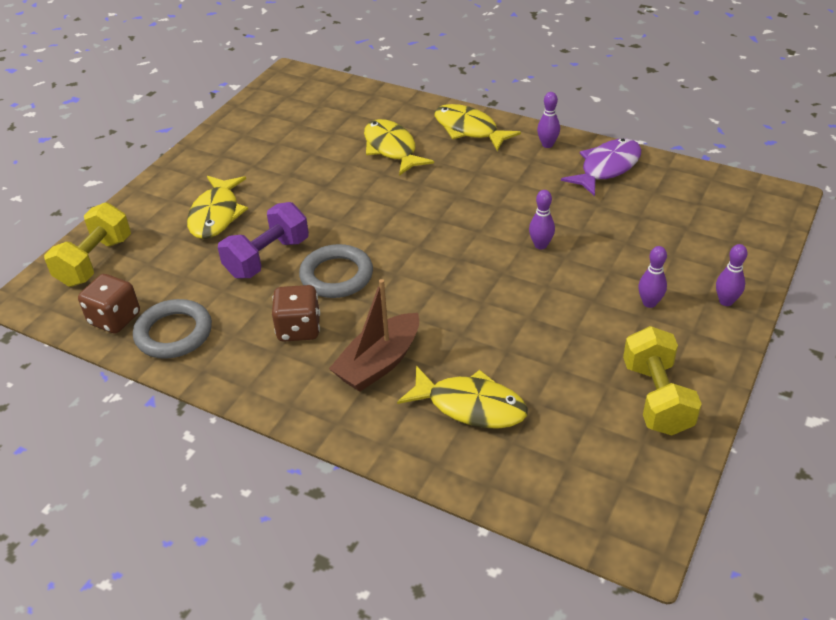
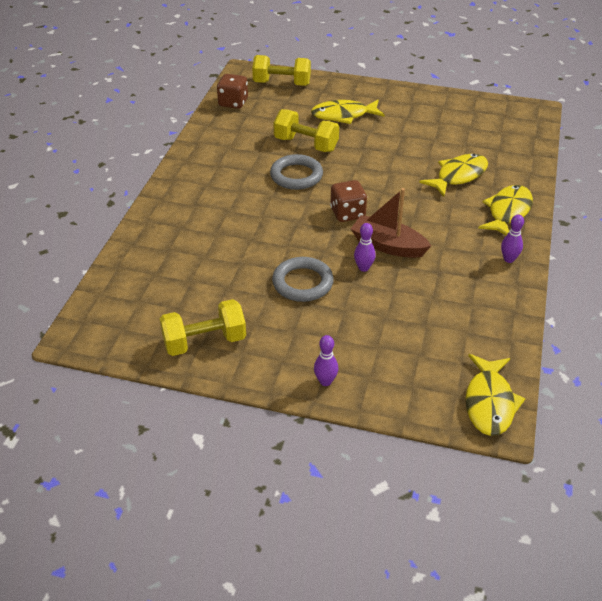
camera: 75 degrees right, 0 degrees up
(174, 333) = (225, 125): grey ring -> grey ring (302, 283)
(267, 258) = (306, 144): purple dumbbell -> yellow dumbbell
(299, 329) = (240, 170): brown dice -> brown dice (347, 213)
(379, 363) = (215, 207): brown boat -> brown boat (388, 245)
(470, 406) = (183, 252): yellow fish -> yellow fish (489, 403)
(607, 168) = (490, 299): purple fish -> none
(649, 303) = (310, 334): purple bowling pin -> none

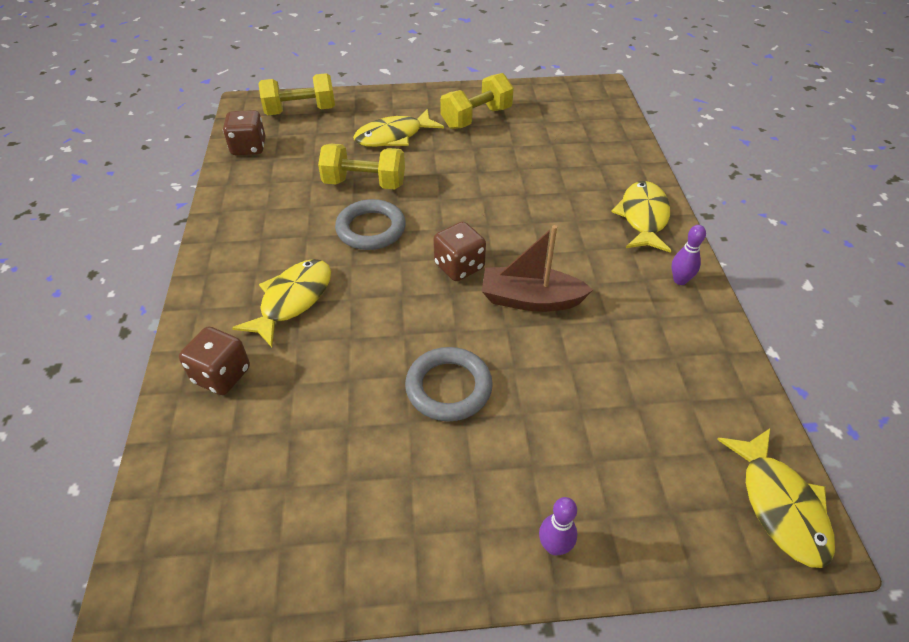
camera: 20 degrees left, 5 degrees up
(161, 241) = (221, 375): none -> brown dice
(204, 342) = (350, 534): yellow dumbbell -> yellow dumbbell (476, 118)
(363, 268) = (517, 341): purple bowling pin -> none
(458, 176) = (564, 184): yellow fish -> yellow fish (293, 300)

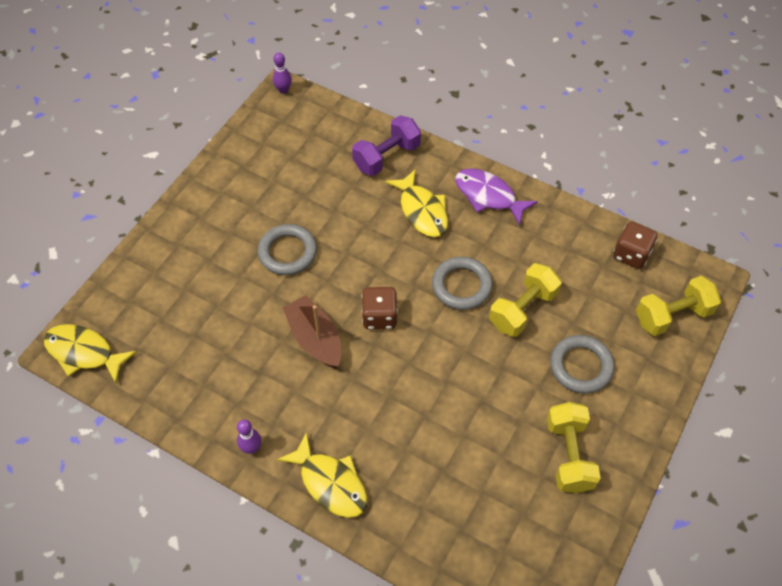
camera: 125 degrees right, 10 degrees up
(221, 375) = (386, 157): brown dice -> purple dumbbell
(233, 259) = (488, 196): none -> purple fish
(300, 111) = (672, 315): yellow dumbbell -> yellow dumbbell turned 45 degrees clockwise
(393, 136) = (581, 366): yellow fish -> grey ring
(530, 299) = (315, 338): brown boat -> brown boat turned 75 degrees counterclockwise
(554, 546) = (164, 241): purple bowling pin -> purple bowling pin (283, 90)

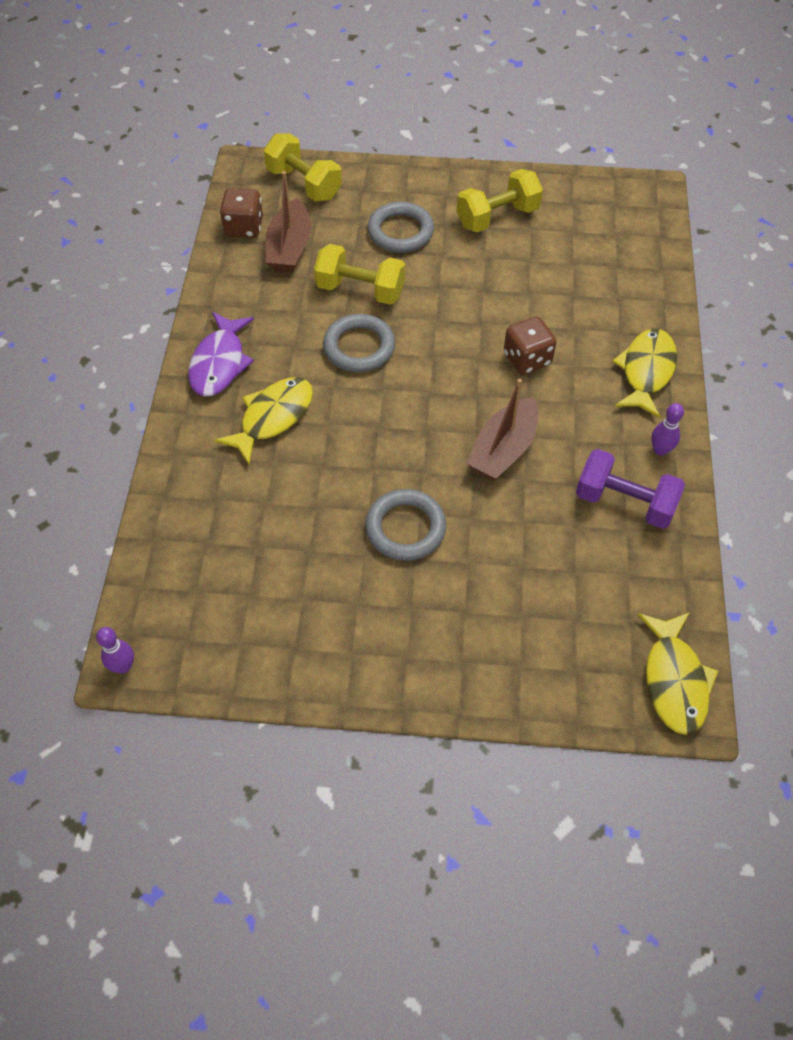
camera: 115 degrees left, 0 degrees up
(379, 317) = (440, 403): brown dice -> brown dice (527, 359)
(386, 157) = (201, 485): purple dumbbell -> purple dumbbell (624, 502)
(593, 278) = (289, 248): none -> brown boat

